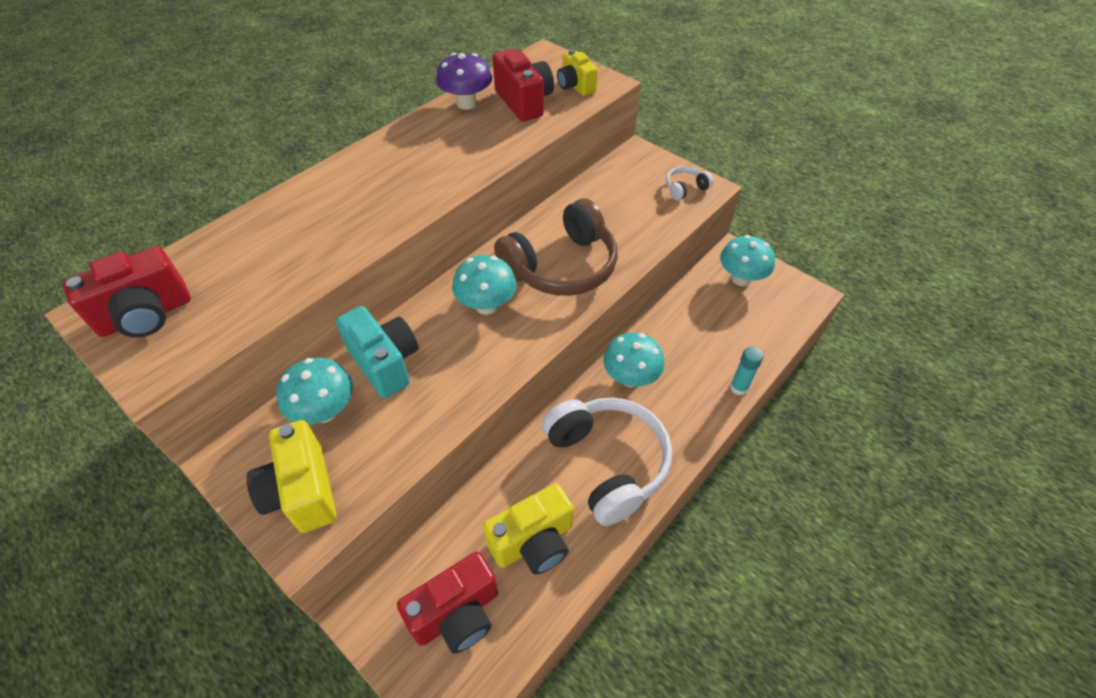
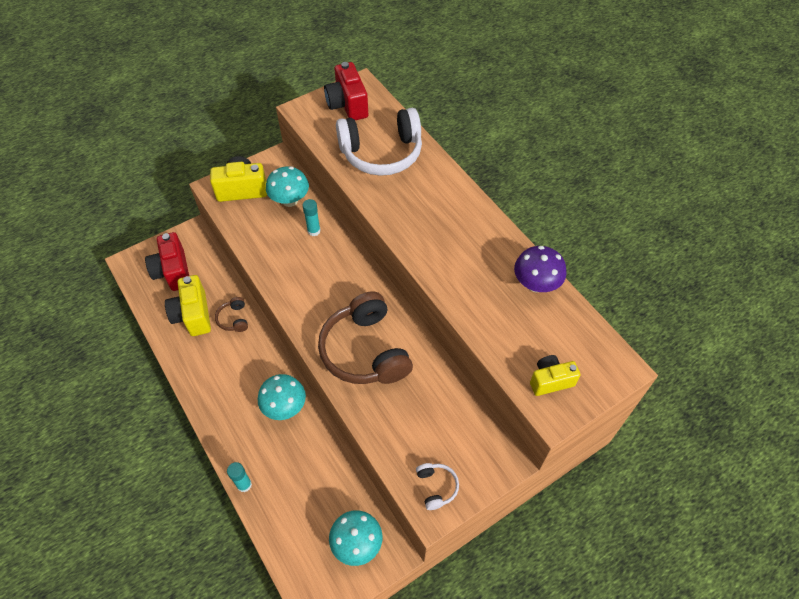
camera: 105 degrees right, 5 degrees up
(385, 363) = (314, 231): turquoise camera -> turquoise glue stick
(486, 305) = (342, 293): turquoise mushroom -> none
(524, 102) = (529, 329): red camera -> none
(525, 480) = (234, 319): none -> brown headphones
(607, 463) = (224, 370): white headphones -> white headphones (381, 153)

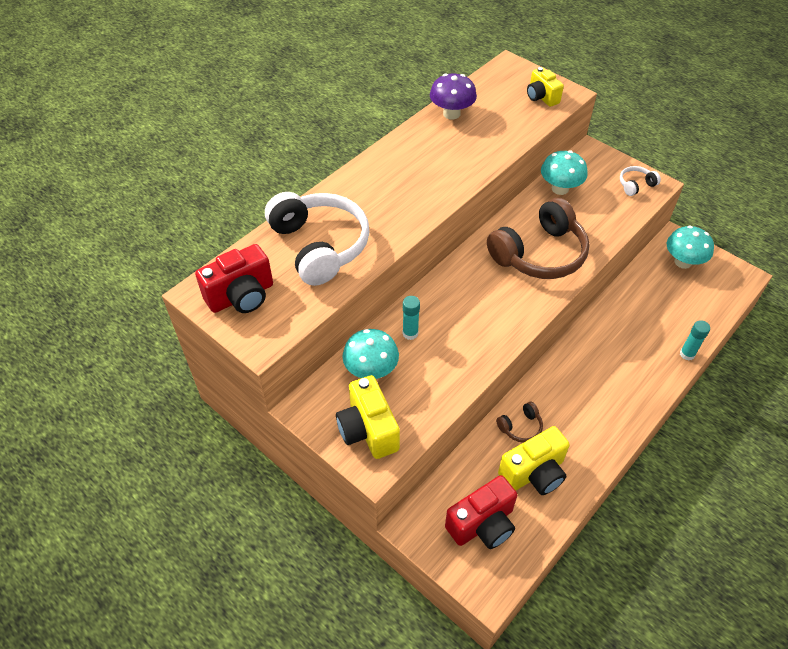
camera: 105 degrees left, 5 degrees down
(284, 407) = (597, 346): turquoise mushroom -> turquoise mushroom (560, 189)

